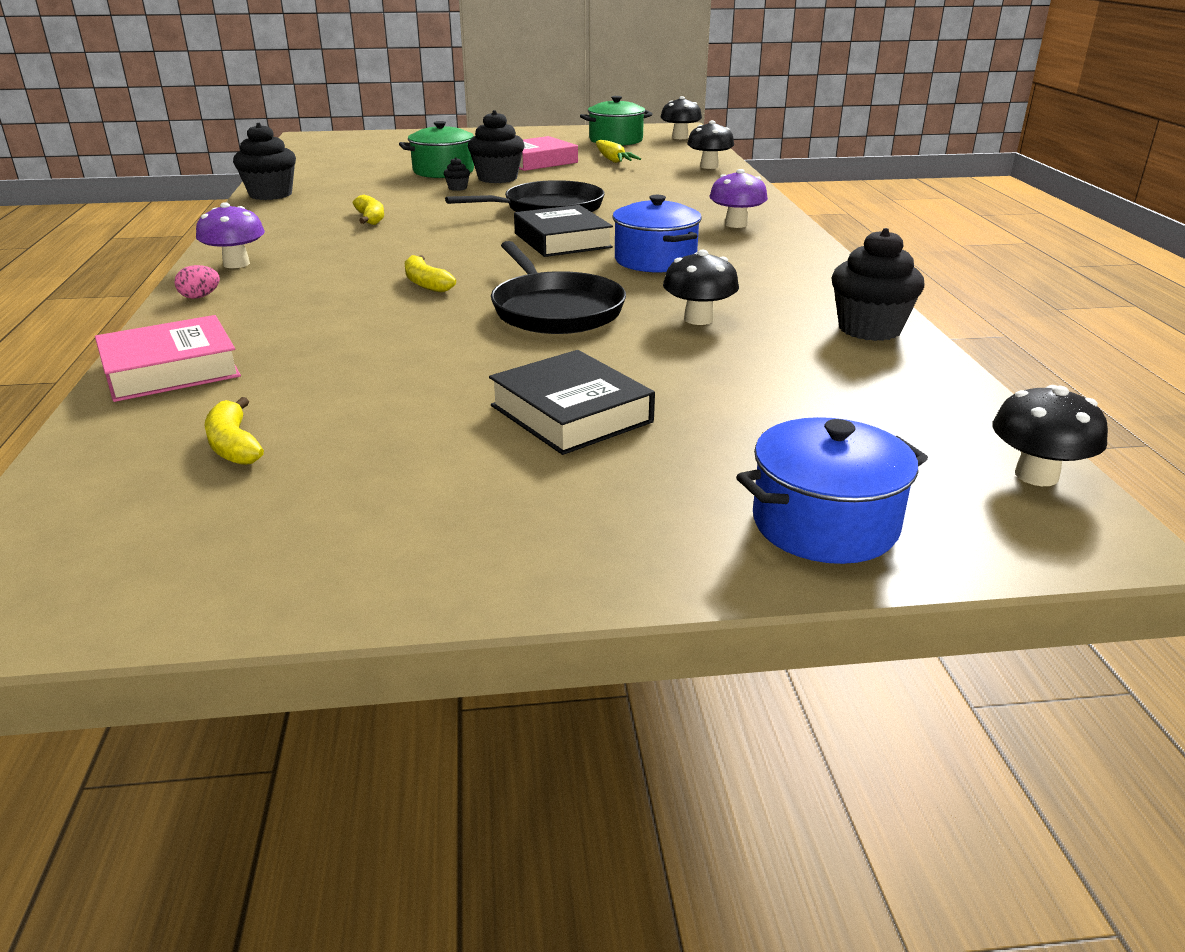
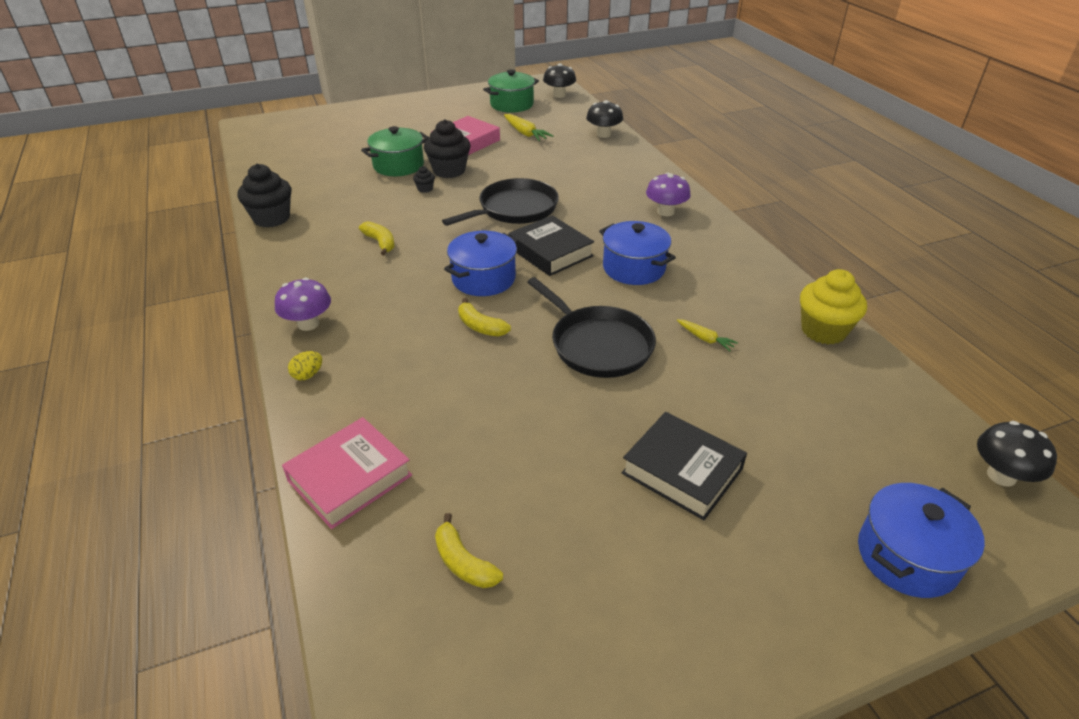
camera: 15 degrees left, 10 degrees up
(200, 297) = (308, 375): pink egg -> yellow egg
(463, 252) = (483, 279): none -> blue pot
(698, 319) = (705, 339): black mushroom -> yellow carrot
(869, 329) = (823, 331): black cupcake -> yellow cupcake

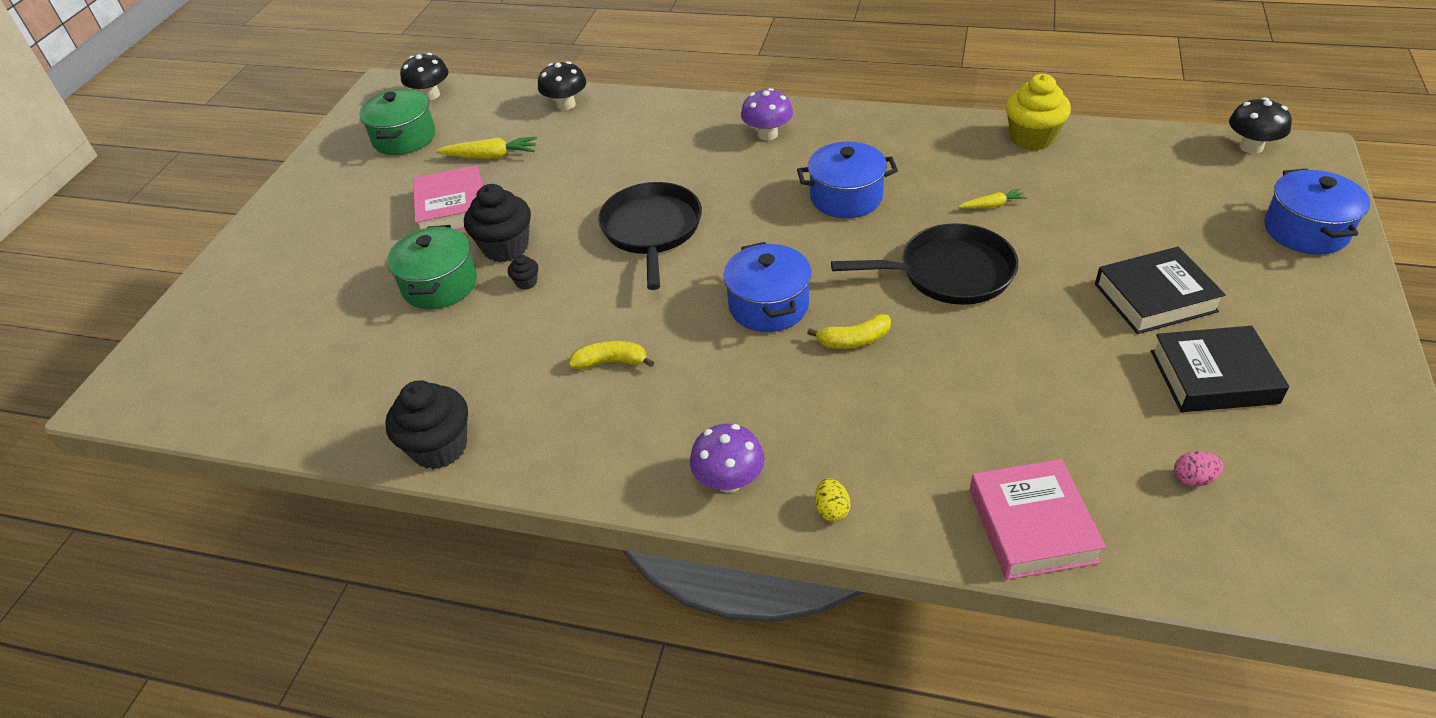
camera: 50 degrees left, 5 degrees up
(463, 562) = (1193, 479): yellow banana -> pink egg
(550, 252) = (764, 238): black book -> black book (1213, 377)

